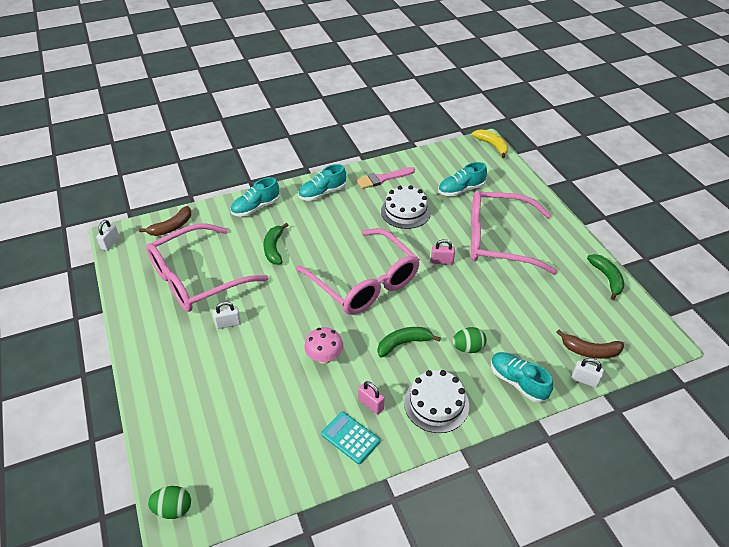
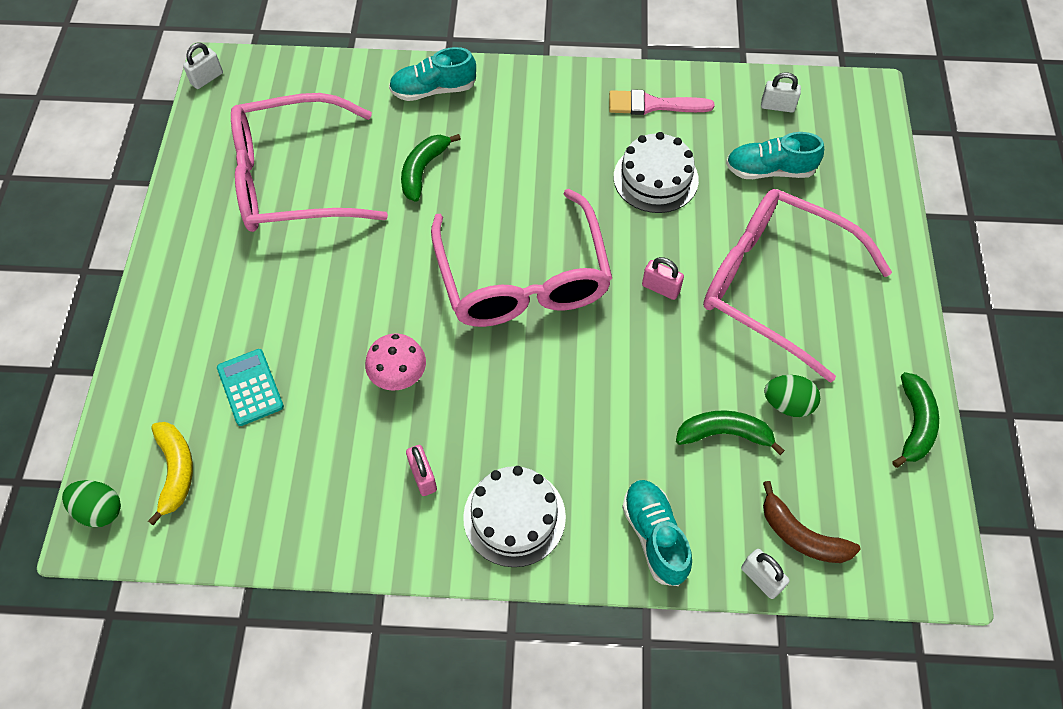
camera: 25 degrees right, 15 degrees up
(171, 227) = (300, 81): brown banana -> none
(228, 323) = (298, 269): white padlock -> white padlock (777, 106)
(322, 193) = (545, 99): turquoise shoe -> none
(350, 438) = (368, 514): turquoise calculator -> turquoise calculator (250, 387)
(403, 343) = (522, 402): green banana -> green banana (724, 434)
(468, 348) = (613, 449): green egg -> green egg (787, 404)
(492, 145) = (875, 103): yellow banana -> yellow banana (176, 471)

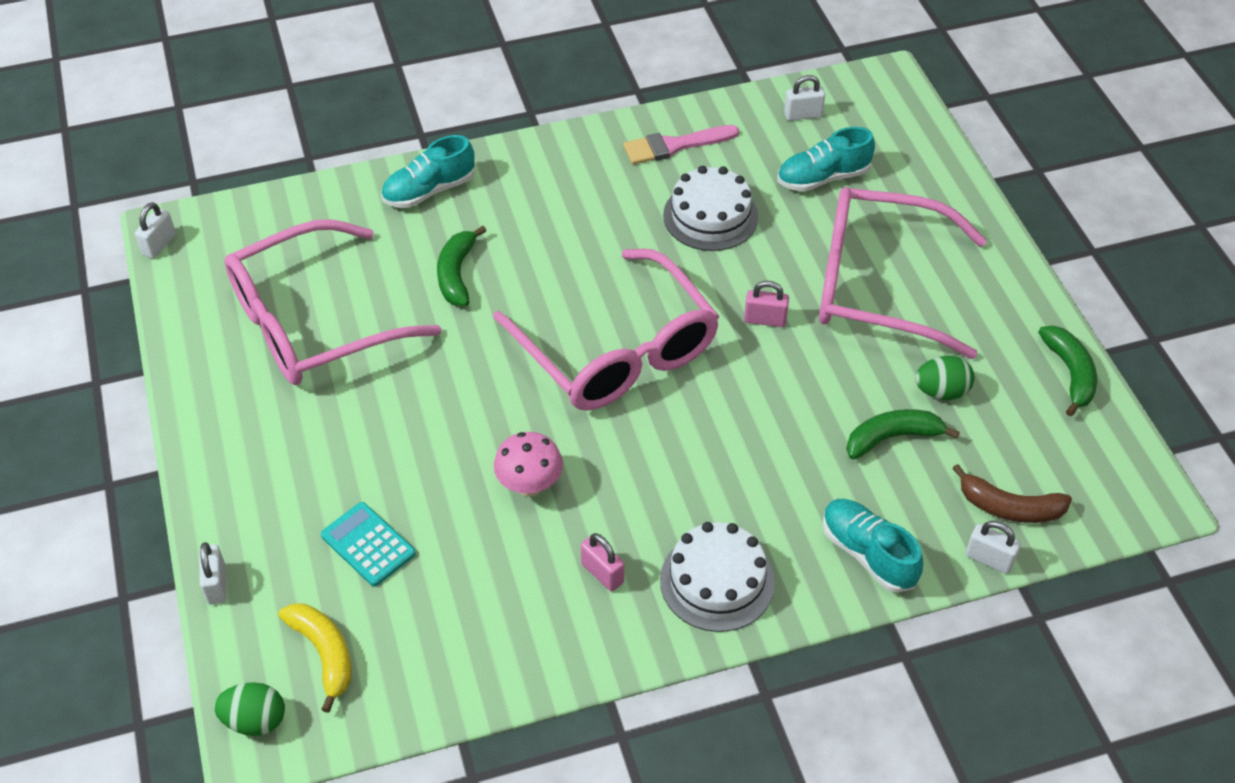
camera: 20 degrees left, 10 degrees down
(122, 383) = (216, 584): none -> white padlock

